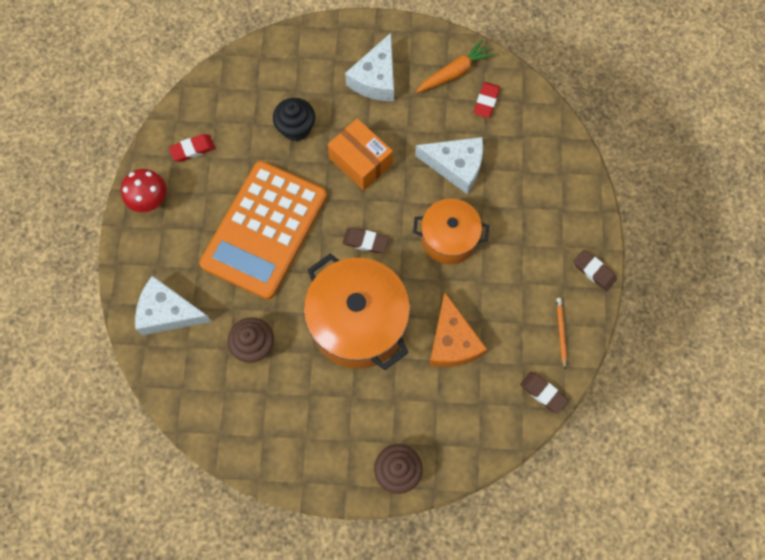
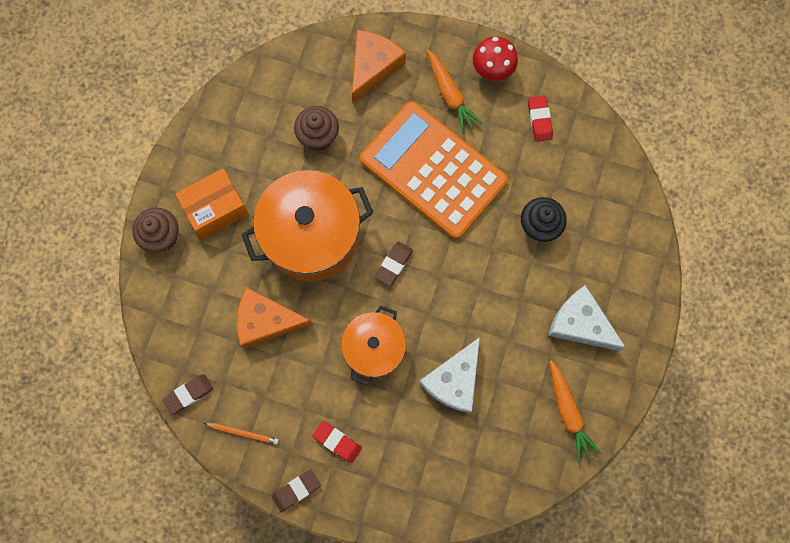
camera: 105 degrees right, 5 degrees up
(169, 312) = (373, 67): white cheese -> orange cheese
(184, 233) = (450, 95): none -> orange carrot
(360, 161) = (484, 282): orange box -> orange box (216, 209)
(486, 101) = (523, 437): red eraser -> red eraser (337, 441)

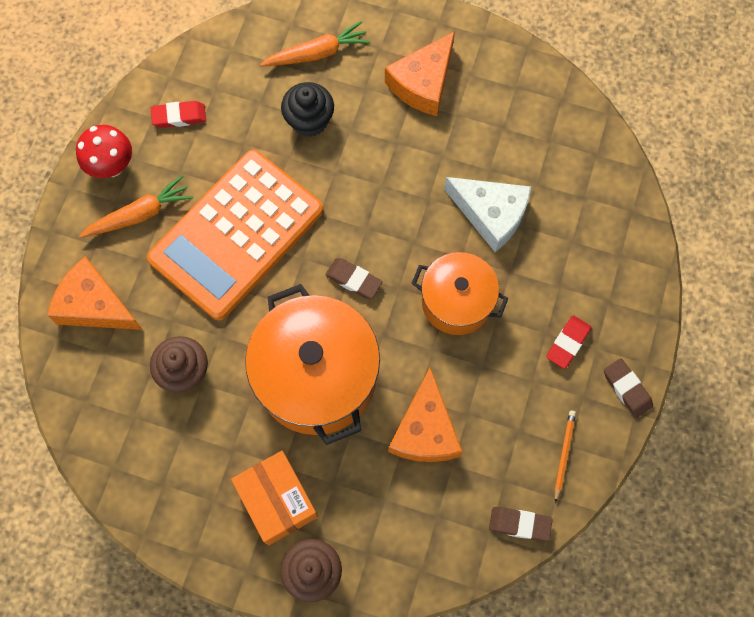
camera: 90 degrees left, 5 degrees down
(189, 394) = (519, 524): brown eraser -> brown eraser turned 45 degrees counterclockwise
(568, 412) = (522, 99): orange carrot -> orange carrot (317, 53)
(580, 324) = (423, 83): white cheese -> orange cheese

